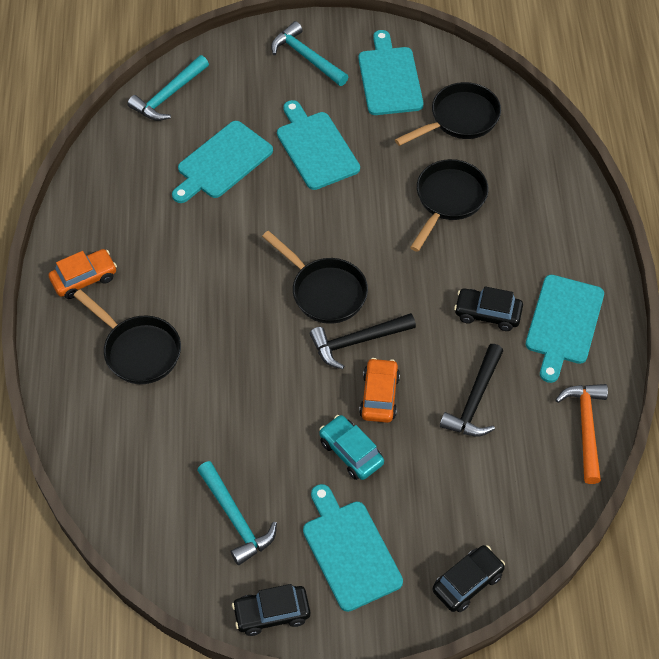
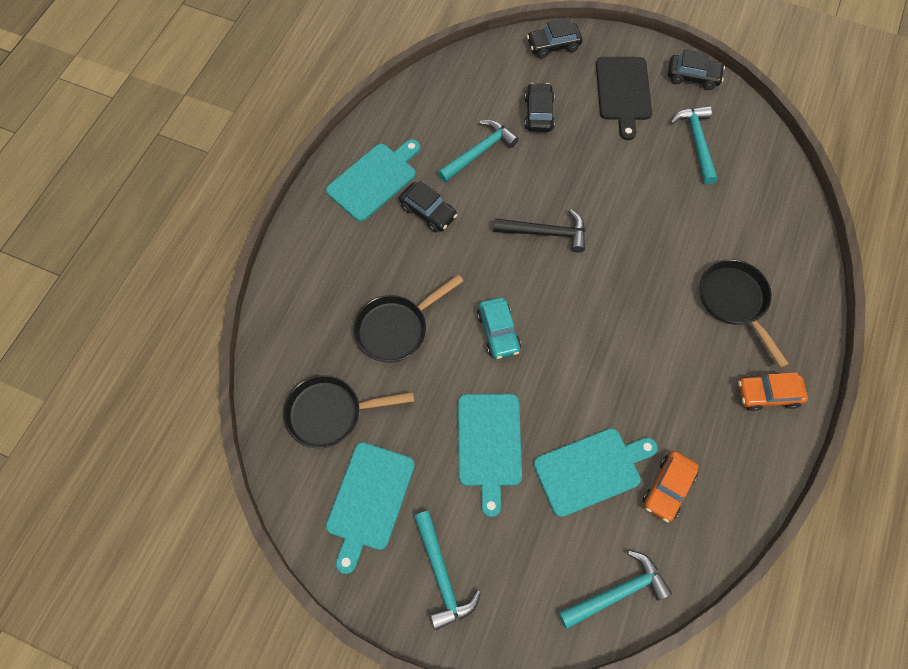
camera: 155 degrees left, 10 degrees up
(324, 291) = (552, 287): black pan -> none
(350, 551) = (623, 92): turquoise cutting board -> black cutting board
(351, 452) = (592, 153): turquoise car -> turquoise car (498, 332)
(379, 396) = (550, 184): orange car -> orange car (667, 488)
(435, 476) = (538, 113): none -> black car
(475, 400) = (479, 152): black hammer -> turquoise hammer
(585, 428) = (412, 102): orange hammer -> none

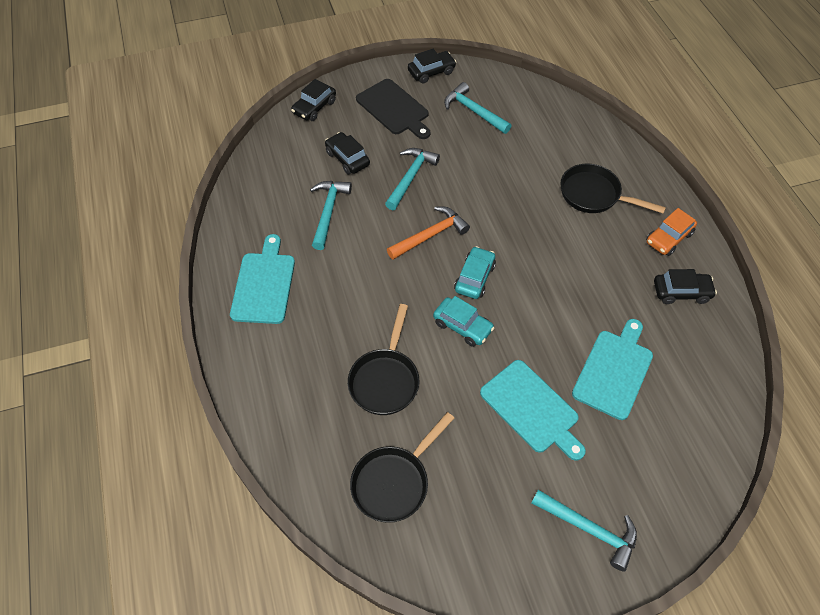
camera: 40 degrees left, 10 degrees down
(369, 500) = (486, 521): turquoise cutting board -> none
(428, 212) = (329, 279): black car -> black car (681, 292)
(545, 233) = (430, 235): black hammer -> orange hammer
(548, 298) = (474, 278): none -> turquoise car
(617, 592) = (708, 437): turquoise hammer -> turquoise hammer (410, 177)
(667, 488) = (671, 343): orange car -> none

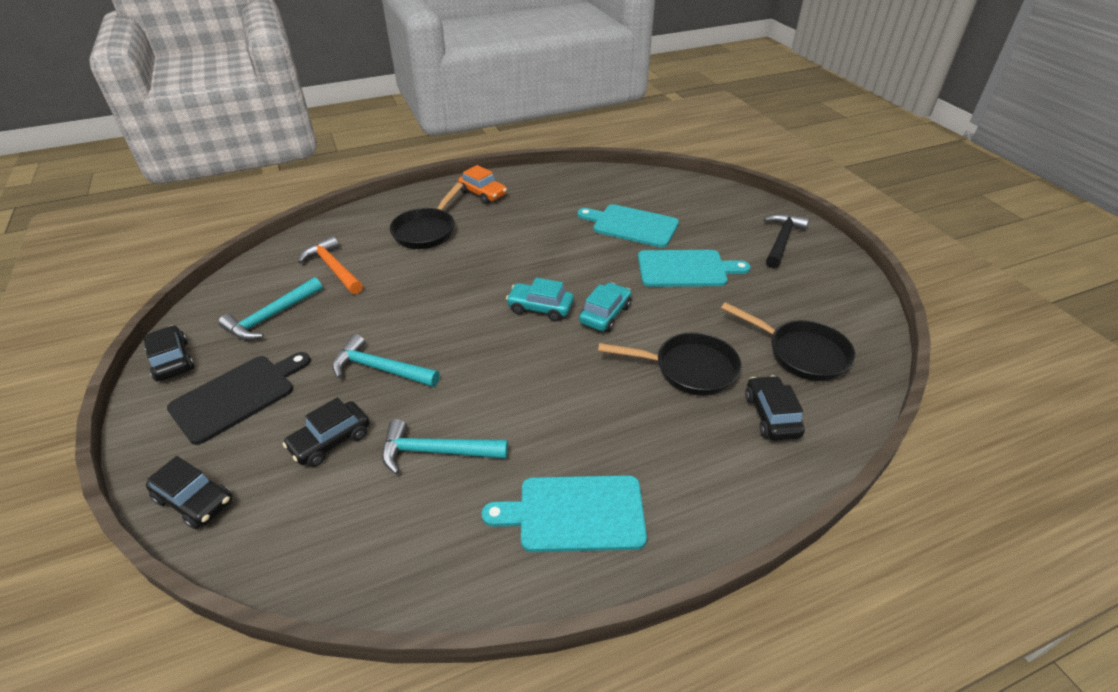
camera: 95 degrees left, 15 degrees down
(430, 235) = (480, 345): orange hammer -> orange hammer (333, 268)
(531, 409) = (686, 269): turquoise cutting board -> turquoise cutting board turned 45 degrees clockwise
(589, 529) = (781, 241): turquoise hammer -> black hammer
(681, 292) = (543, 191): black car -> black car (771, 415)

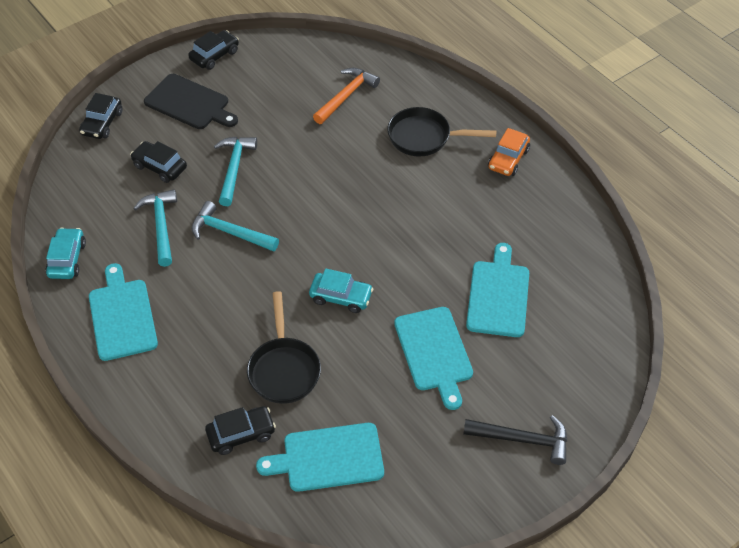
camera: 75 degrees right, 10 degrees up
(272, 316) = (274, 85): turquoise hammer -> turquoise hammer (230, 232)
(540, 308) = (335, 248): turquoise car -> turquoise car (67, 259)
(801, 353) = (328, 458): black pan -> turquoise cutting board

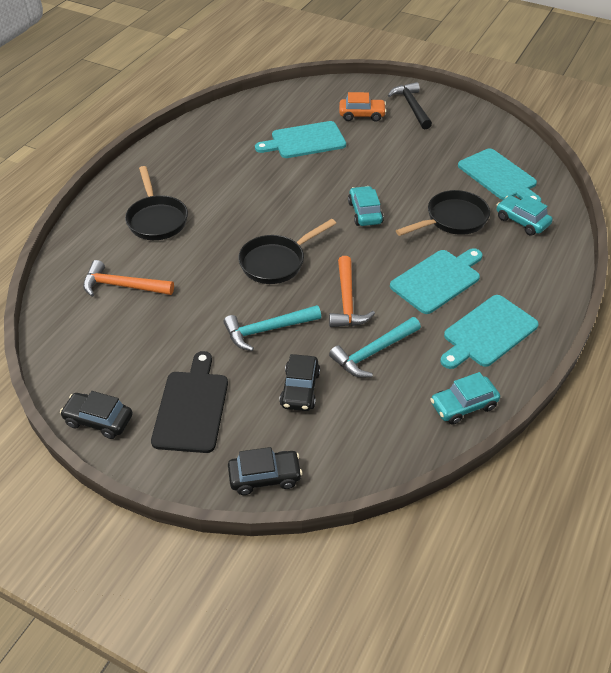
camera: 115 degrees left, 5 degrees down
(230, 232) = (347, 301): turquoise hammer -> orange hammer
(241, 434) = (522, 221): black car -> turquoise car
(312, 202) = (276, 262): none -> black pan
(434, 352) = (377, 156): turquoise cutting board -> turquoise cutting board (437, 280)
(508, 159) = (159, 168): orange car -> orange car (362, 115)

